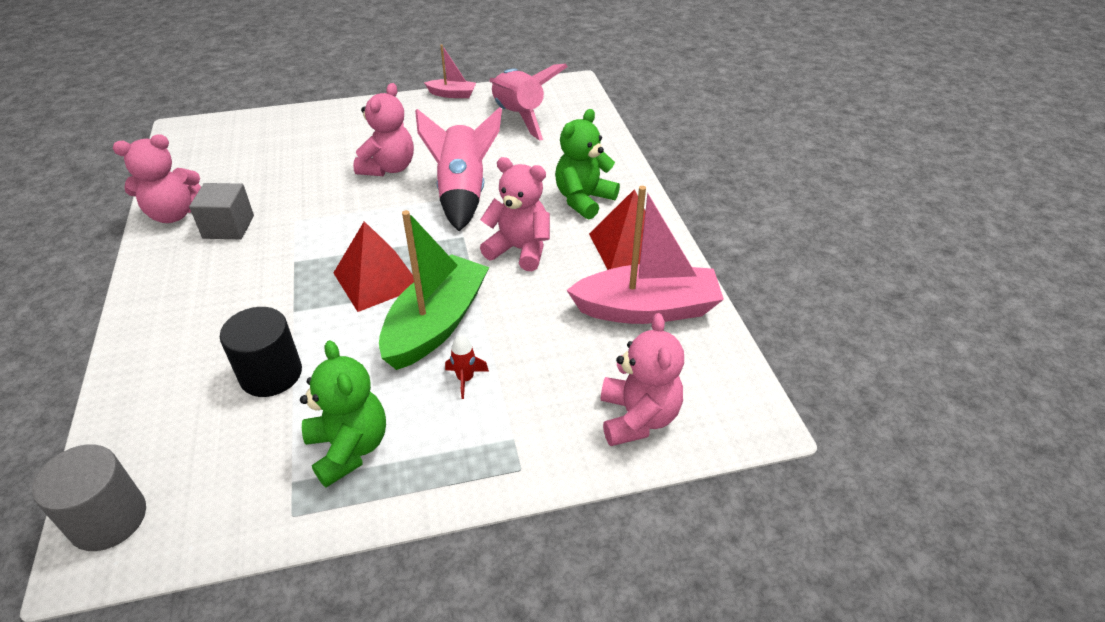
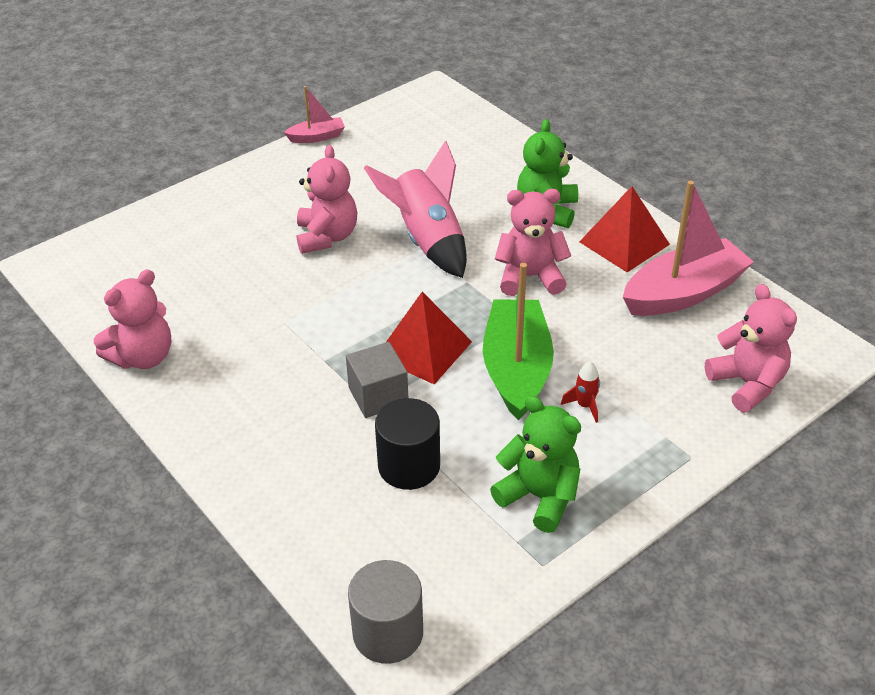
camera: 25 degrees left, 0 degrees up
(228, 227) = (219, 350): grey cube -> grey cube (378, 396)
(519, 117) = (410, 143): pink rocket -> none

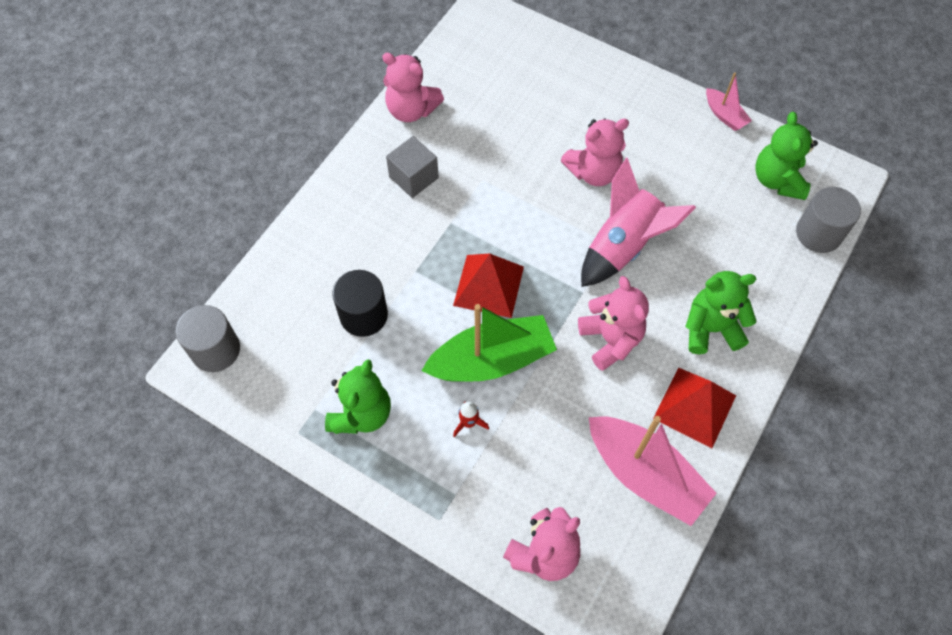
camera: 70 degrees right, 20 degrees up
(378, 396) = (427, 271): grey cube -> grey cube (413, 177)
(409, 128) = (777, 180): none -> green teddy bear
(479, 122) = (818, 233): none -> grey cylinder

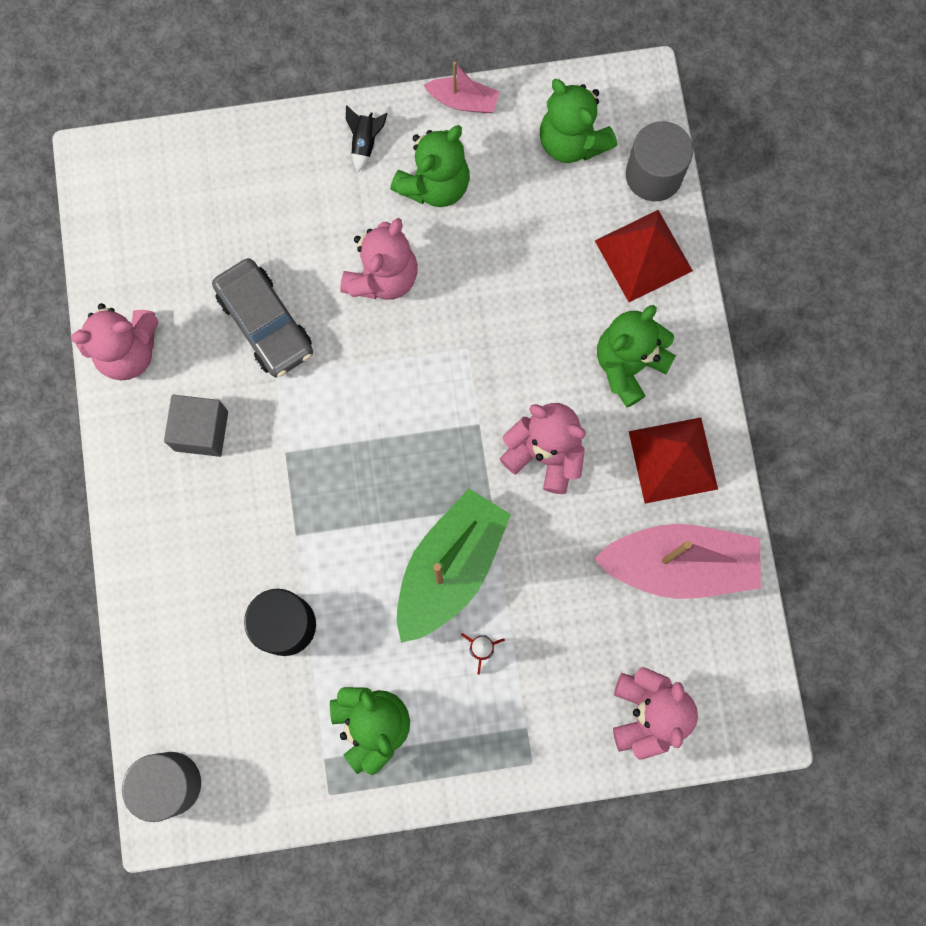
camera: 40 degrees left, 15 degrees up
(488, 285) = (382, 491): red pyramid -> red pyramid (643, 255)
(501, 149) = (265, 323): none -> grey car
(623, 245) = (478, 339): pink rocket -> none
(644, 98) = (365, 142): none -> black rocket
(668, 146) = (434, 185): none -> green teddy bear

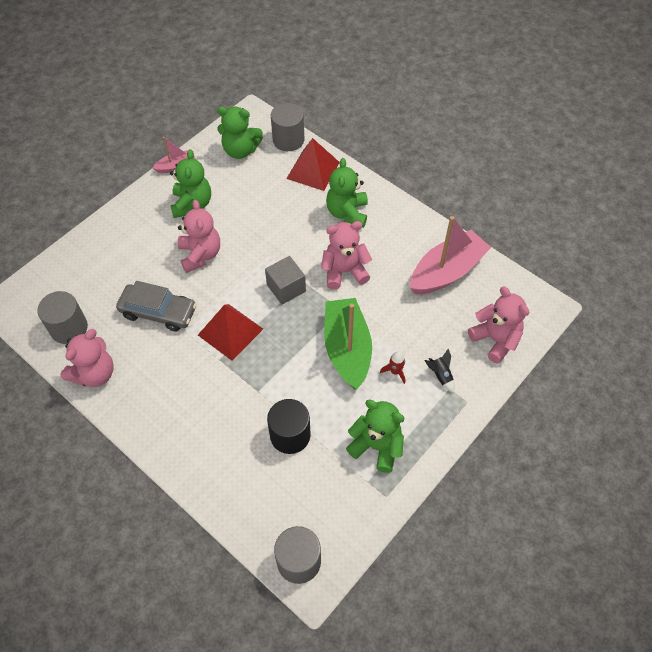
camera: 40 degrees left, 20 degrees down
(144, 260) = (69, 328): none -> grey cylinder
(201, 431) = (166, 381): grey cube -> grey cube (286, 288)
(365, 142) = (143, 209): black rocket -> black rocket (440, 375)
(673, 460) = (402, 234): red pyramid -> red pyramid (230, 331)

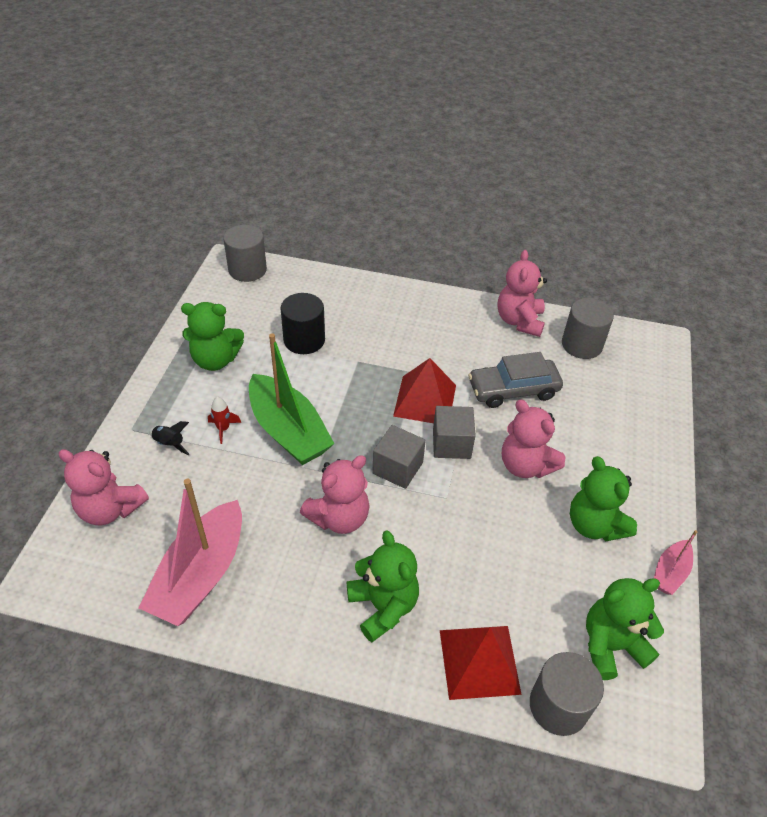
camera: 150 degrees right, 10 degrees down
(237, 290) = (451, 444): none -> grey cube

